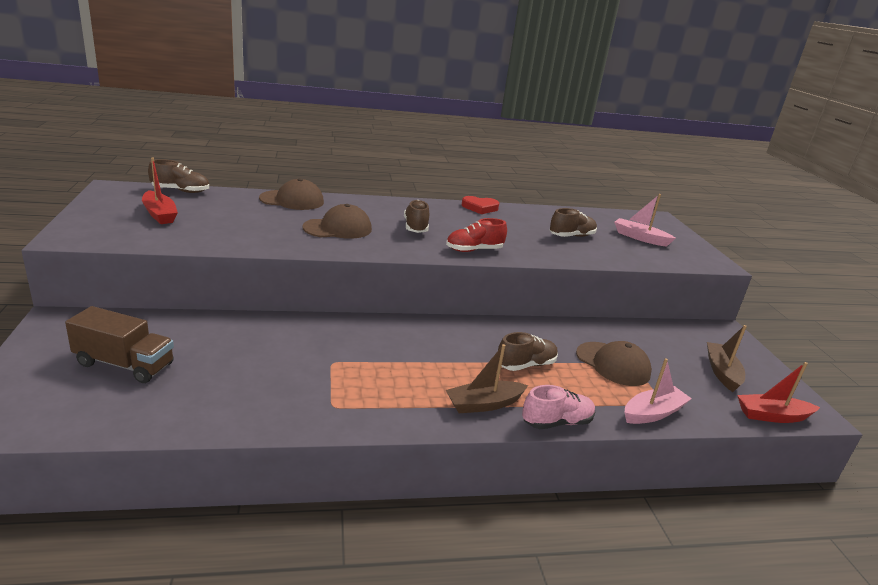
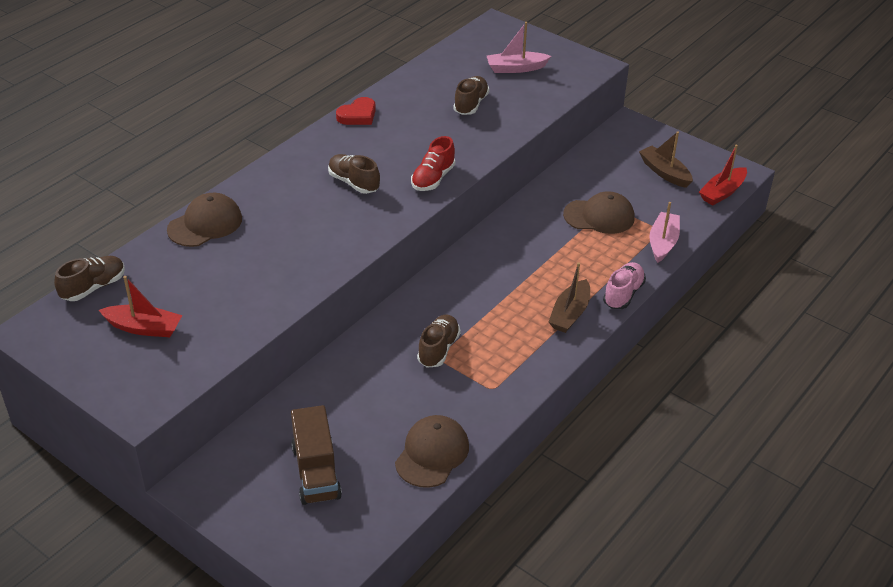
camera: 40 degrees left, 15 degrees up
(124, 364) = (316, 472): brown truck -> brown truck turned 105 degrees clockwise
(338, 228) = (303, 231): brown cap -> brown cap (432, 454)
(526, 365) = (552, 260): brown shoe -> brown shoe (438, 349)

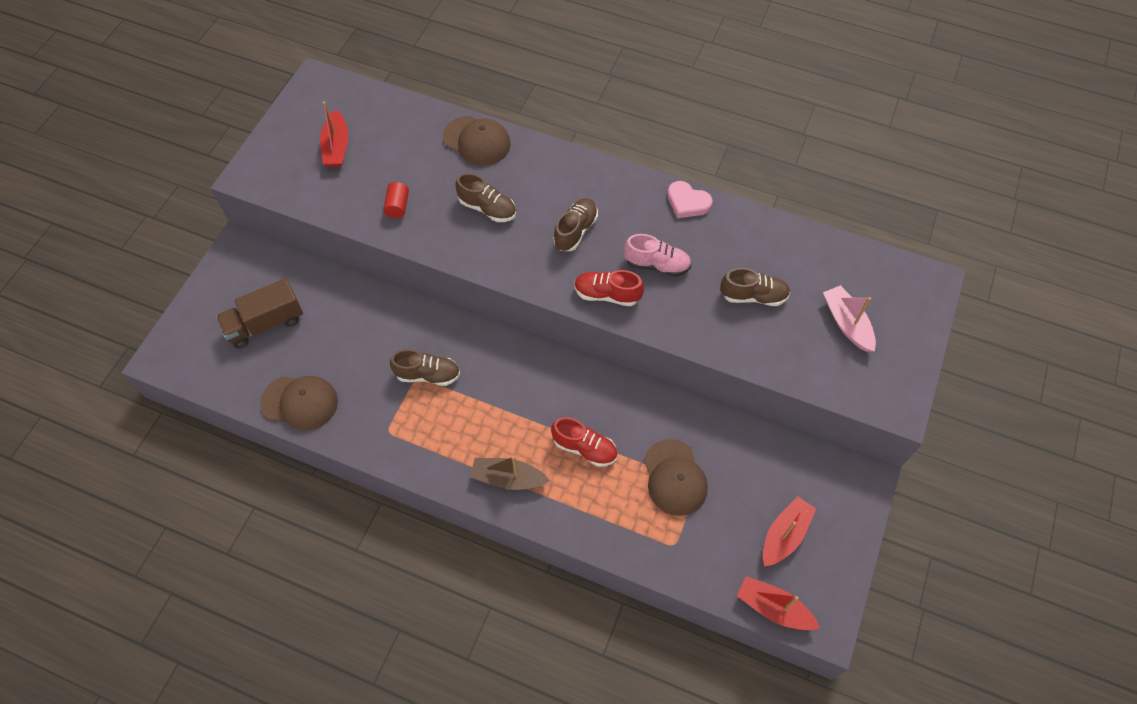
camera: 75 degrees right, 20 degrees up
(93, 287) = (375, 98): brown shoe -> brown shoe (487, 208)
(257, 293) = (397, 206): none -> red cylinder
(358, 115) = (687, 202): red heart -> pink heart
(555, 261) = (585, 448): none -> red shoe
(623, 294) = (554, 524): pink shoe -> pink shoe (657, 264)
(663, 242) = (653, 552): pink boat -> none
(664, 172) = (784, 535): brown boat -> red boat

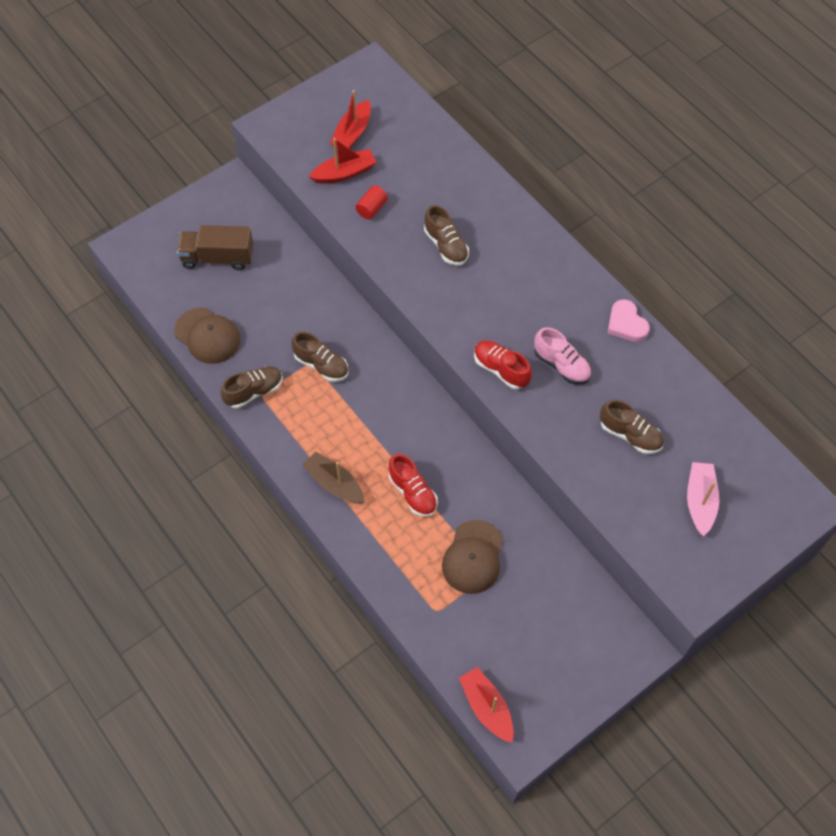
camera: 30 degrees right, 0 degrees up
(477, 141) = (474, 182): brown cap -> none
(575, 231) = (509, 301): brown shoe -> brown shoe (254, 391)
(784, 535) = (537, 655): red boat -> red boat (344, 173)

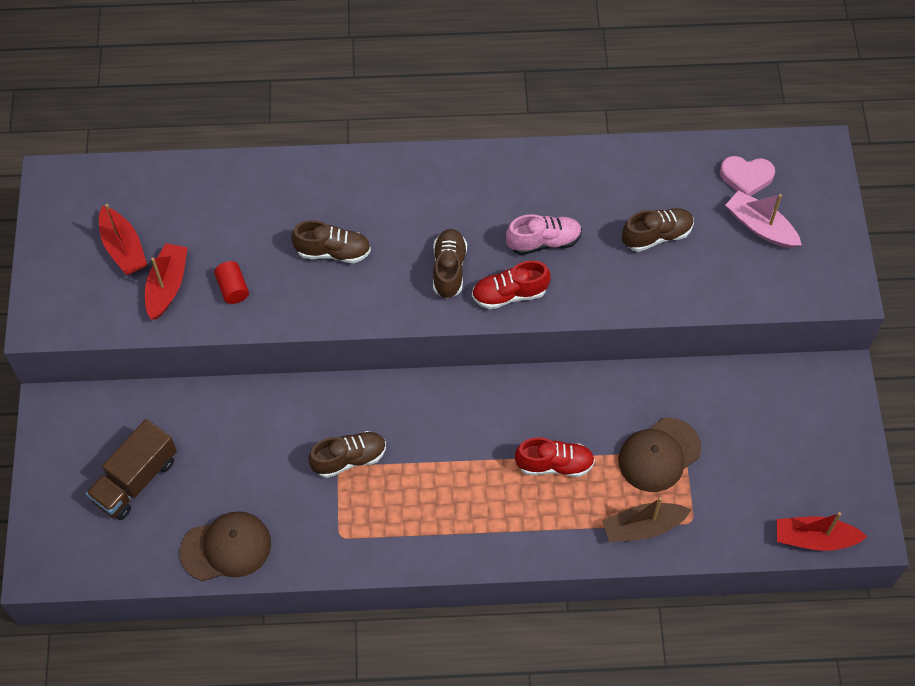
camera: 55 degrees left, 0 degrees up
(254, 391) = (330, 541): brown shoe -> brown shoe (449, 269)
(334, 483) = (493, 529): brown boat -> brown boat (642, 527)
(473, 557) = (659, 455): brown cap -> brown cap turned 90 degrees clockwise
(626, 324) = (541, 162): pink heart -> pink heart (746, 177)

